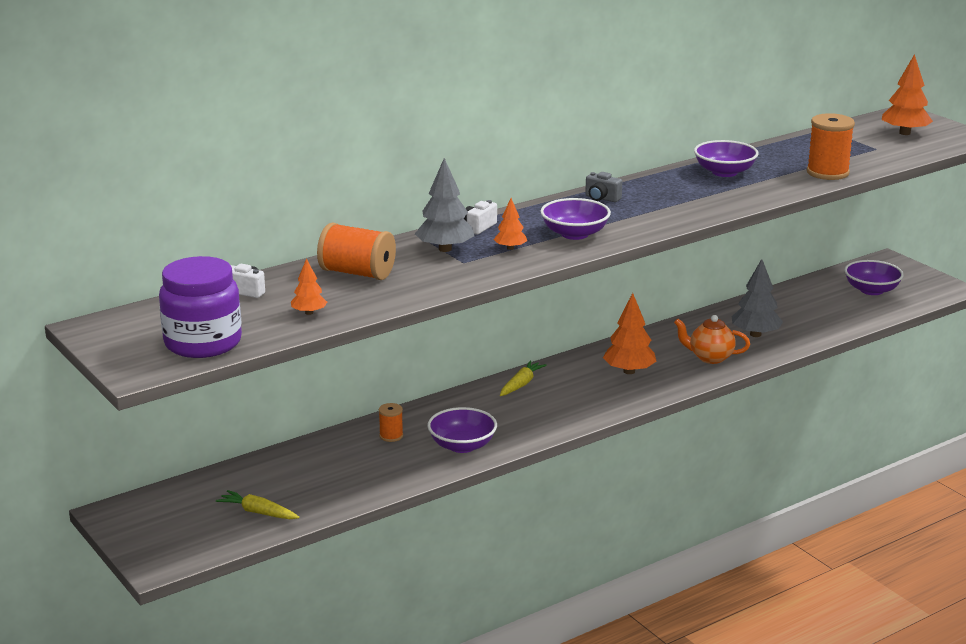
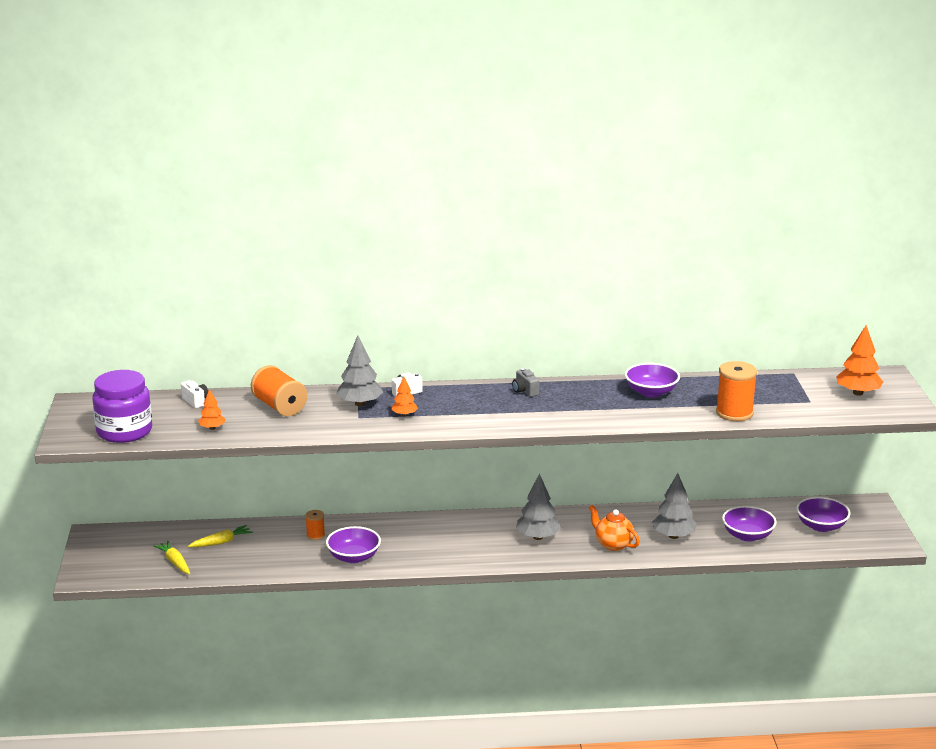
camera: 30 degrees right, 0 degrees up
(521, 384) = (447, 524): yellow carrot -> yellow carrot (221, 542)
(574, 234) = (464, 415): purple bowl -> purple bowl (747, 535)
(629, 371) = (538, 537): orange tree -> grey tree

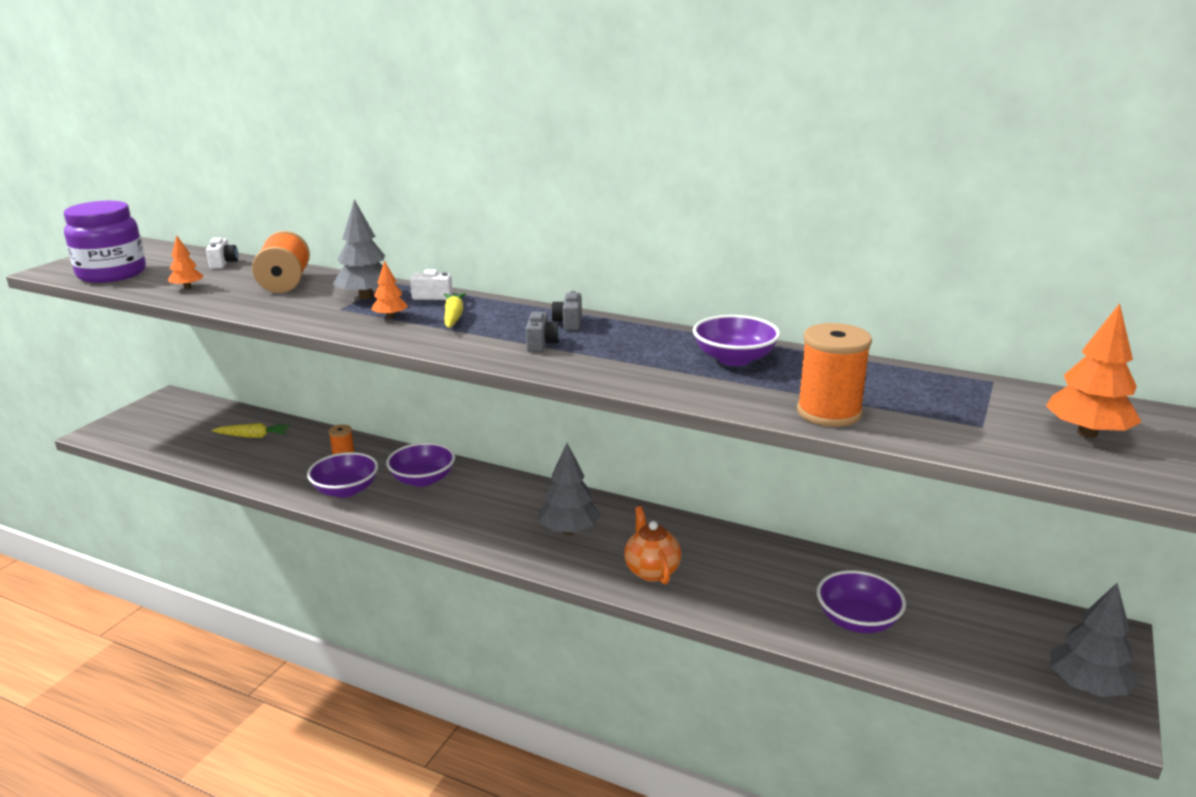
camera: 30 degrees right, 0 degrees up
(175, 562) = (186, 443): yellow carrot -> yellow carrot (453, 317)
(530, 410) = (541, 344): none -> grey camera
(673, 536) = (745, 585): grey tree -> grey tree (1087, 686)
(821, 526) = (992, 644): purple bowl -> purple bowl (423, 479)

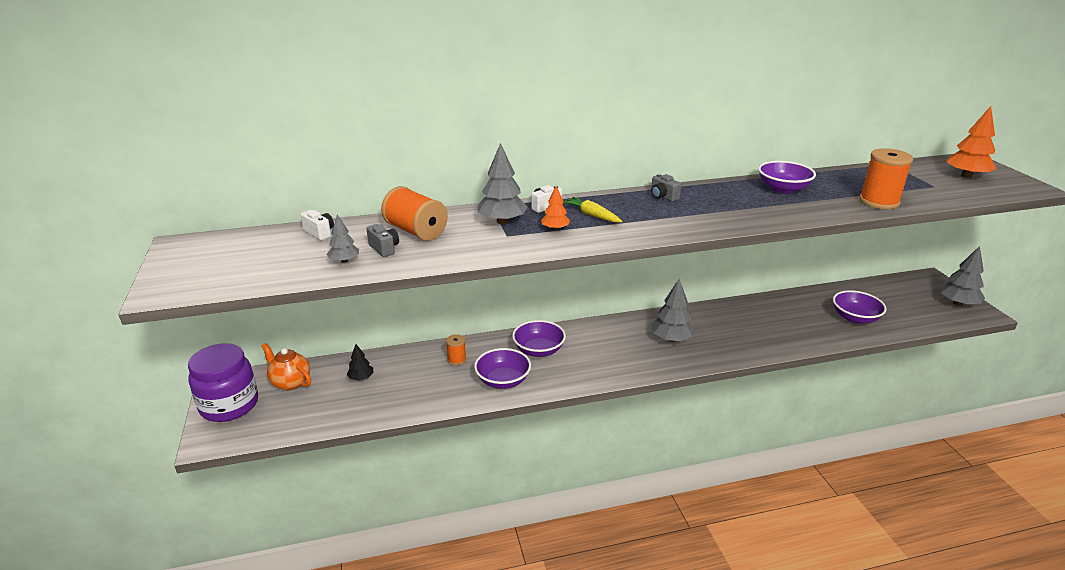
camera: 40 degrees left, 5 degrees up
(112, 274) = (237, 274): purple jar -> purple jar (229, 405)
(187, 287) = (344, 261): orange tree -> grey tree
(253, 436) = (361, 378): yellow carrot -> black tree
(541, 344) = (682, 214): grey camera -> grey camera (384, 249)
(651, 571) = (744, 339): orange teapot -> orange teapot (290, 382)

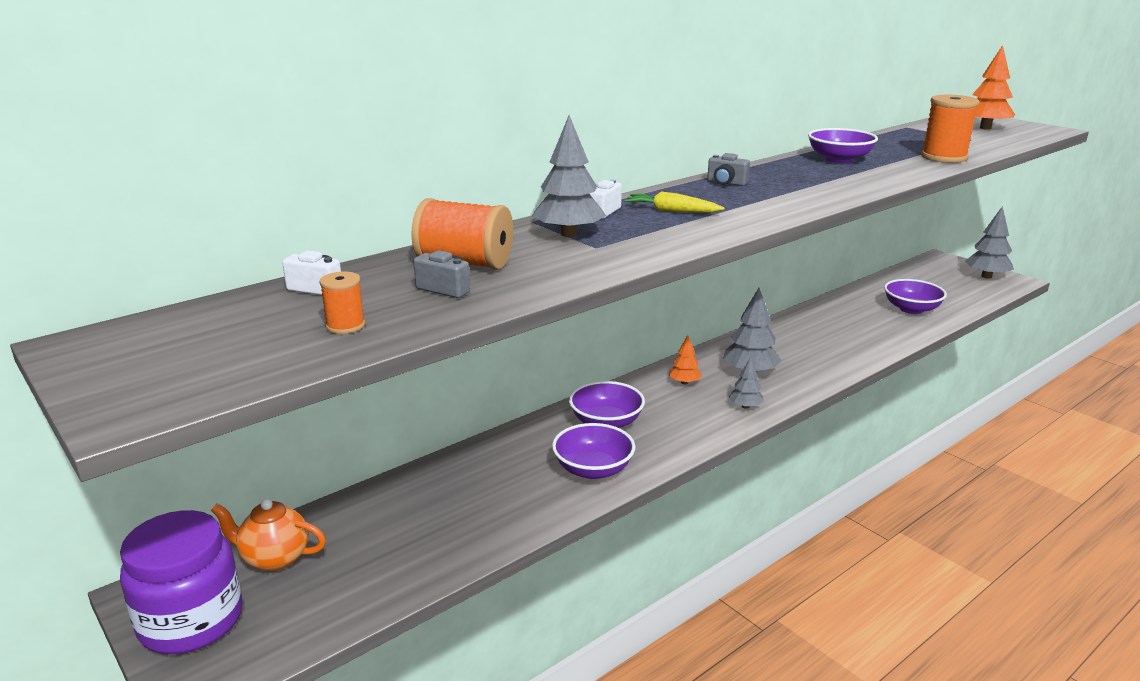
camera: 25 degrees left, 5 degrees down
(344, 261) = (404, 313): grey tree -> grey tree (745, 406)
(361, 378) = (386, 521): black tree -> none
(456, 359) = (507, 461): orange spool -> orange spool (345, 326)
(555, 229) = (647, 231): orange tree -> orange tree (684, 382)

